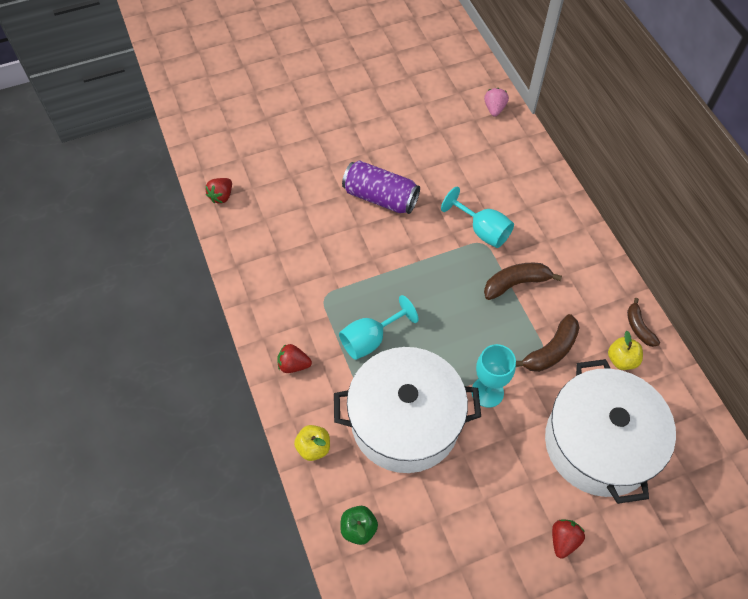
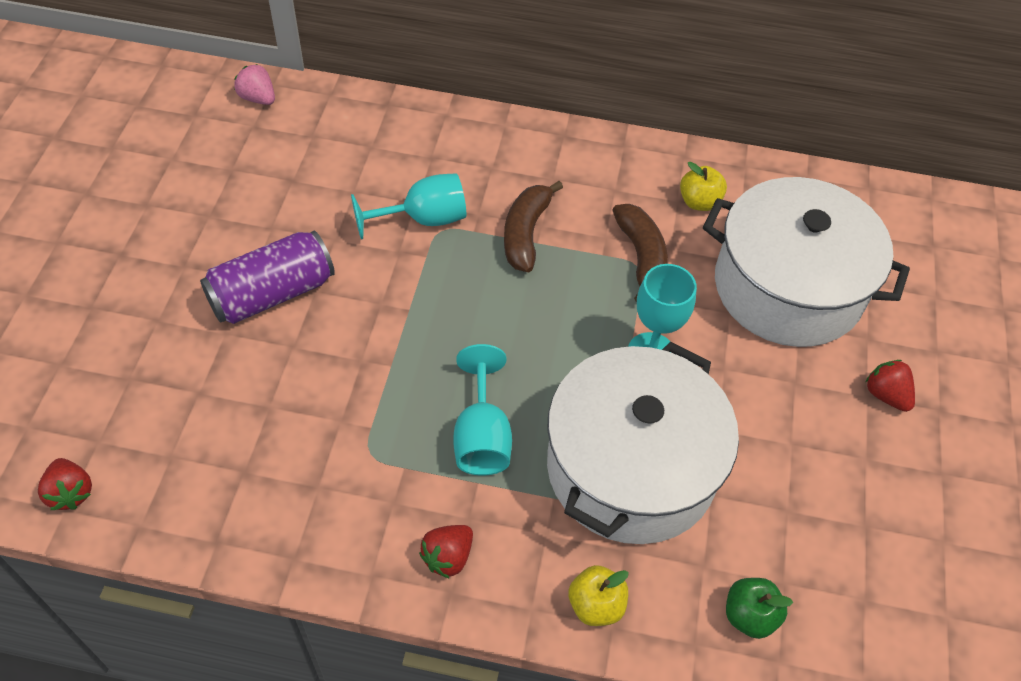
camera: 60 degrees left, 5 degrees down
(638, 327) = (670, 162): brown banana -> none

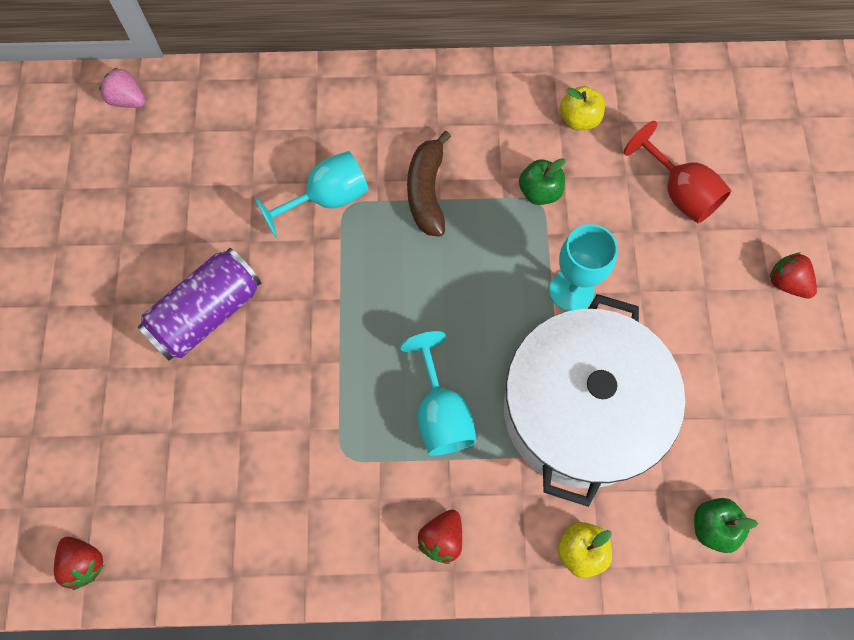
camera: 10 degrees left, 15 degrees up
(641, 257) = (539, 192): brown banana -> green apple
(788, 287) = (679, 192): white pot -> red goblet

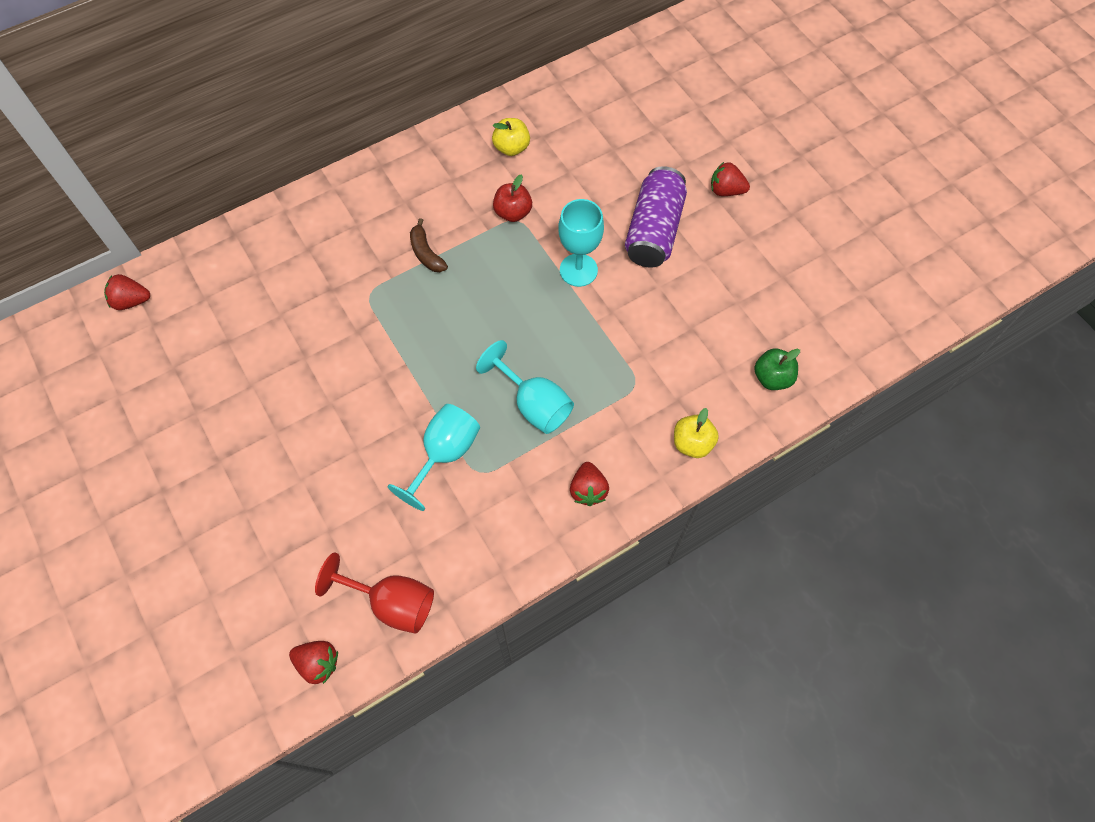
camera: 30 degrees left, 5 degrees down
(128, 100) = (131, 301): pink strawberry -> red strawberry
(207, 313) = (304, 428): purple can -> purple can (654, 230)
(326, 199) = (349, 296): turquoise goblet -> turquoise goblet (444, 454)
(427, 191) = (426, 253): brown banana -> brown banana, size x0.66
(539, 192) = (513, 212): green apple -> red apple
(580, 411) = (635, 349): white pot -> none
(679, 192) = (615, 165): red goblet -> red goblet (391, 602)

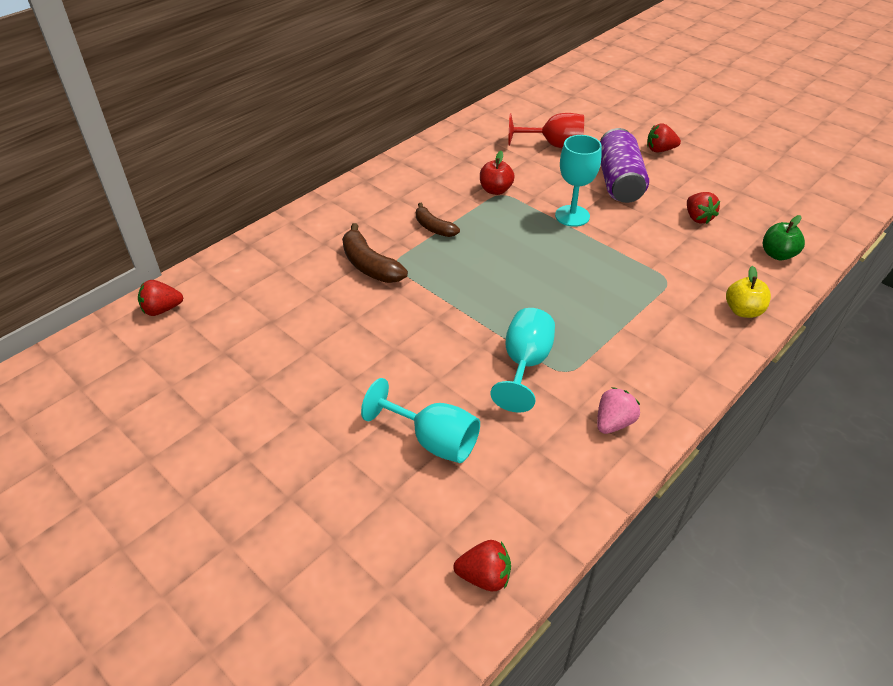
camera: 15 degrees left, 20 degrees down
(343, 290) = (369, 265): none -> brown banana
(391, 602) = (536, 499): red goblet -> red goblet (553, 145)
(497, 542) = (613, 422): none -> pink strawberry
(511, 148) = (472, 152): yellow apple -> none
(533, 404) = (587, 311): turquoise goblet -> turquoise goblet (433, 440)
(588, 490) = (674, 363): red strawberry -> red strawberry (698, 218)

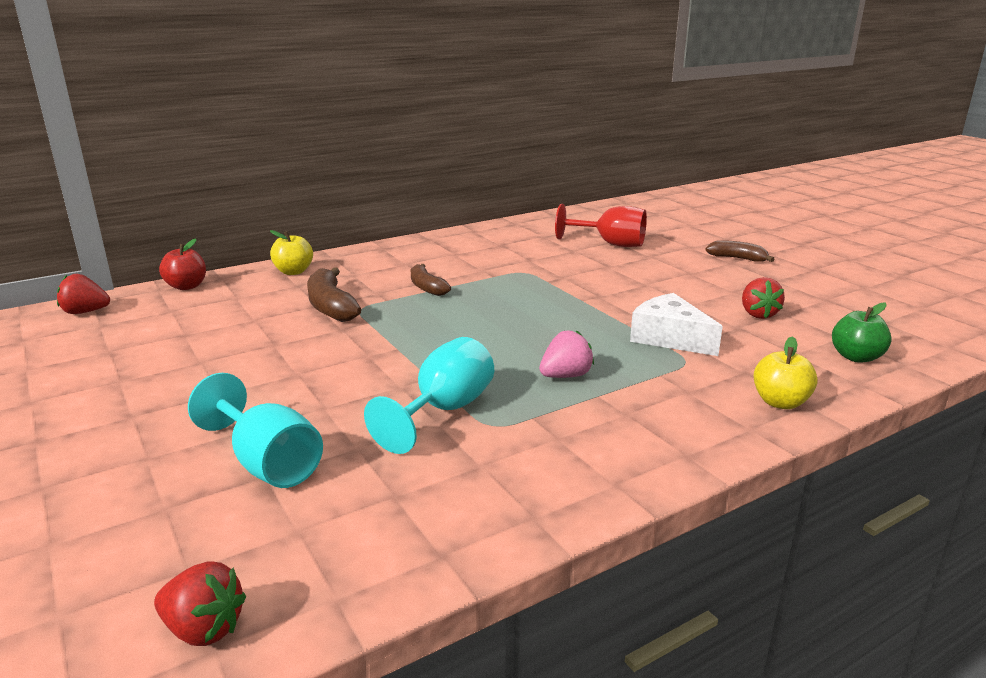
camera: 15 degrees right, 20 degrees down
(308, 225) = (293, 272): none -> yellow apple
(495, 190) = (519, 268): red apple -> red apple (186, 286)
(572, 216) = (596, 296): turquoise goblet -> none
(613, 422) = (523, 486): pink strawberry -> pink strawberry (565, 376)
(619, 182) = (671, 276): purple can -> none
(646, 256) = (669, 338): none -> white cheese
(660, 150) = (737, 258): red strawberry -> brown banana

